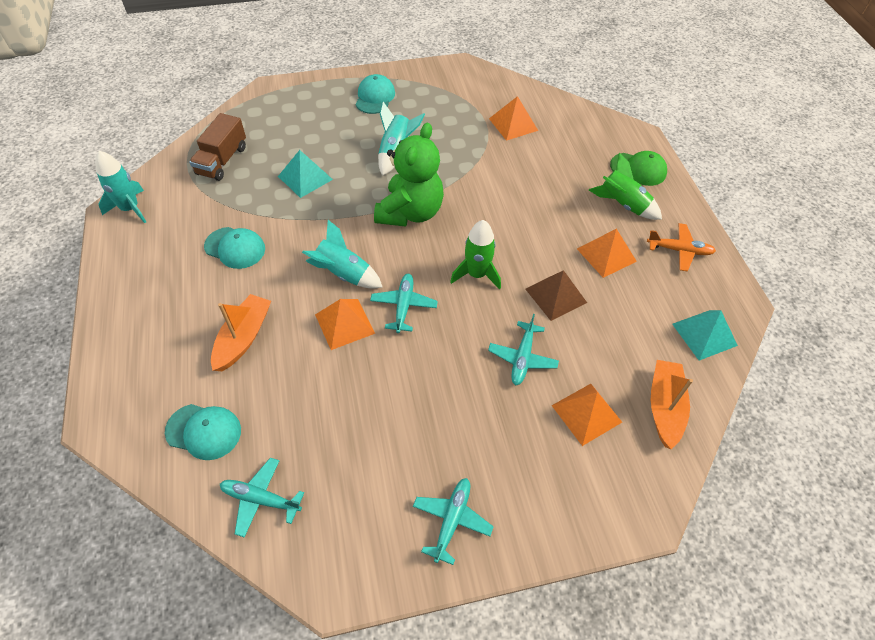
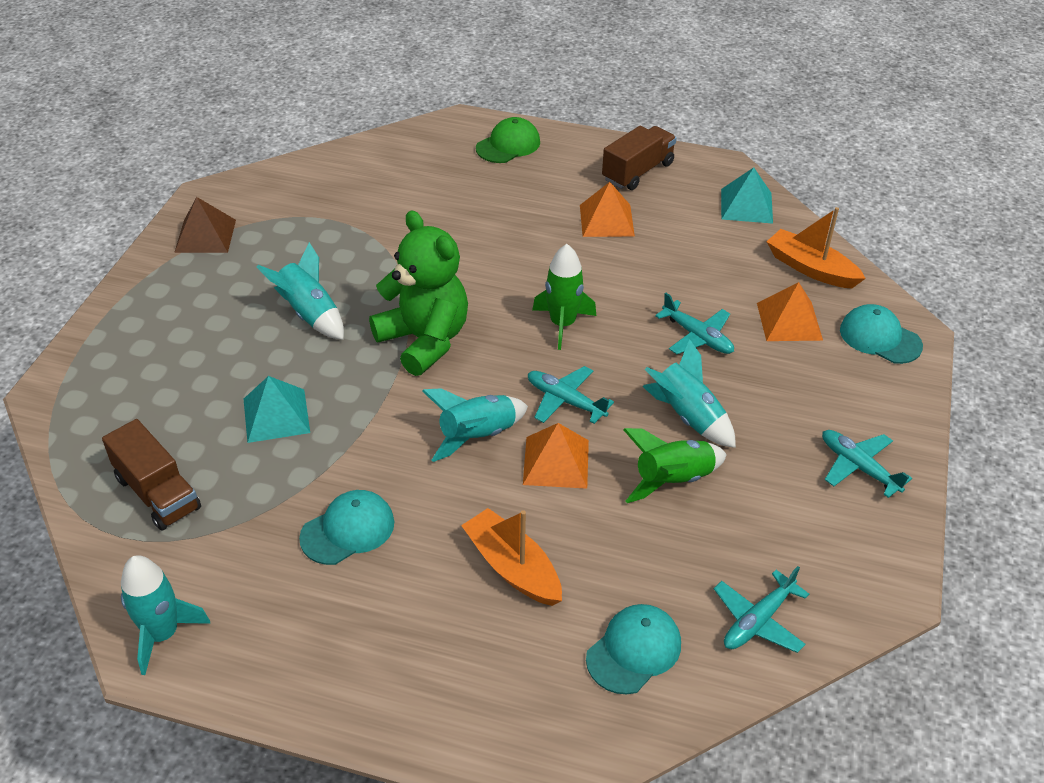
camera: 60 degrees left, 10 degrees down
(375, 97) = (184, 294): turquoise cap -> turquoise cap (880, 338)
(434, 383) = (688, 417): none -> turquoise rocket
(513, 124) = (354, 199): orange pyramid -> none
(556, 295) = (634, 278): brown pyramid -> brown pyramid (205, 236)
(623, 205) = (548, 178): green rocket -> green rocket (673, 480)
(679, 250) = (637, 172): orange plane -> brown truck

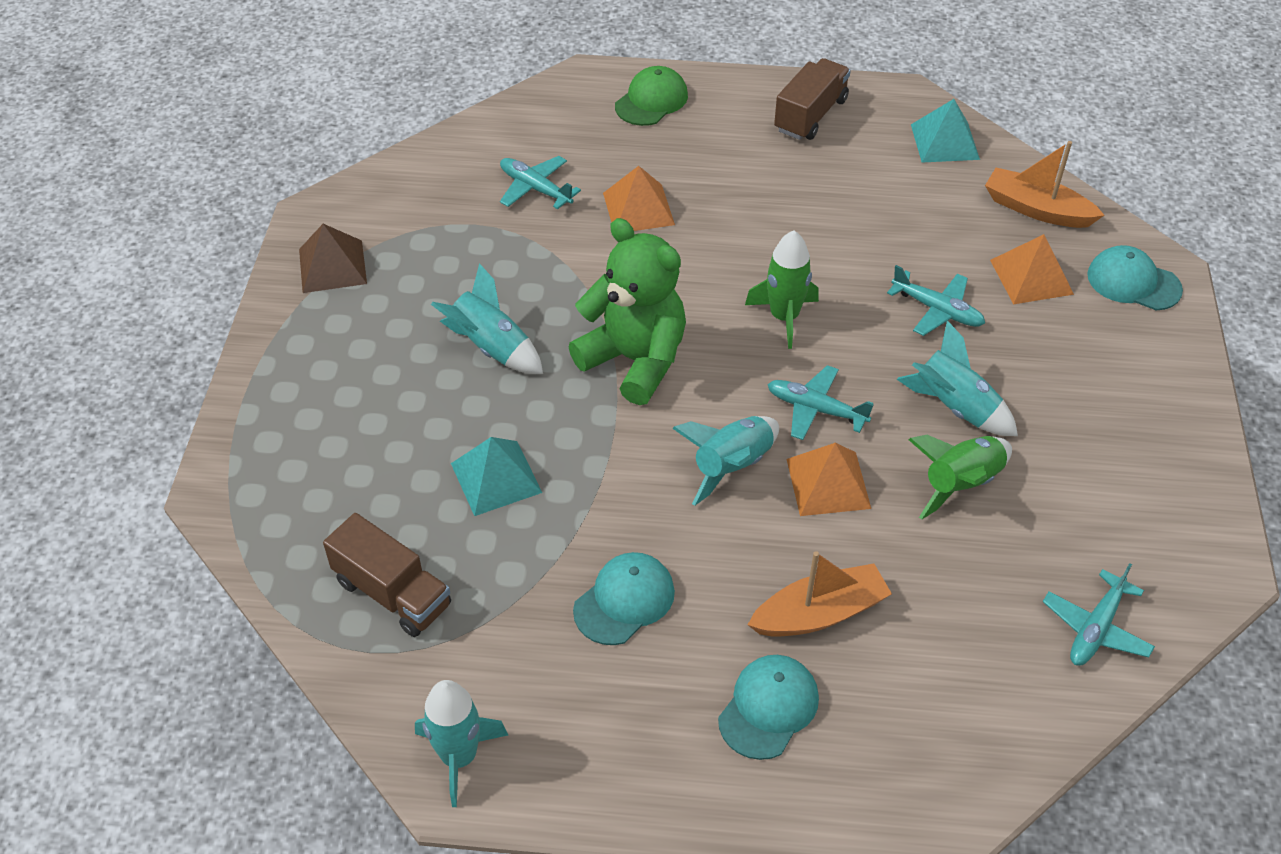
camera: 10 degrees left, 5 degrees up
(512, 567) = (819, 613): orange boat -> orange boat turned 120 degrees clockwise
(606, 220) = (794, 181): orange pyramid -> orange pyramid (638, 208)
(634, 651) = (977, 684): turquoise cap -> turquoise cap (768, 708)
(858, 467) = (1151, 437): turquoise plane -> turquoise plane (535, 188)

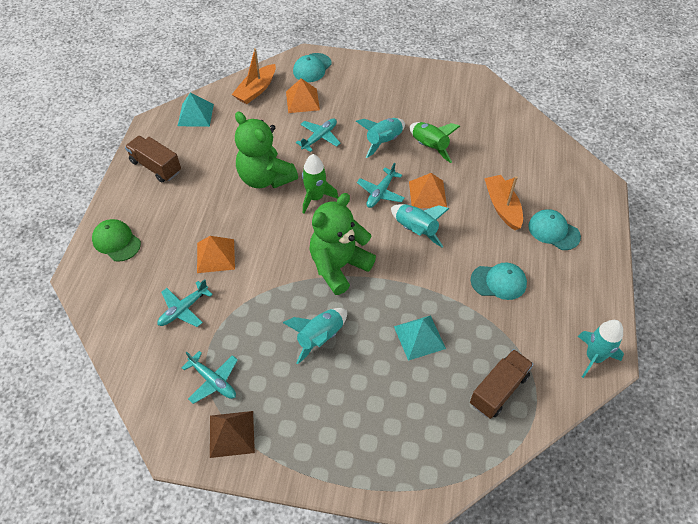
camera: 85 degrees left, 5 degrees up
(624, 600) = (498, 282): turquoise cap -> turquoise cap turned 135 degrees clockwise
(816, 247) = (265, 178): none -> green teddy bear
(1095, 628) = (505, 118): turquoise plane -> turquoise plane (213, 381)

